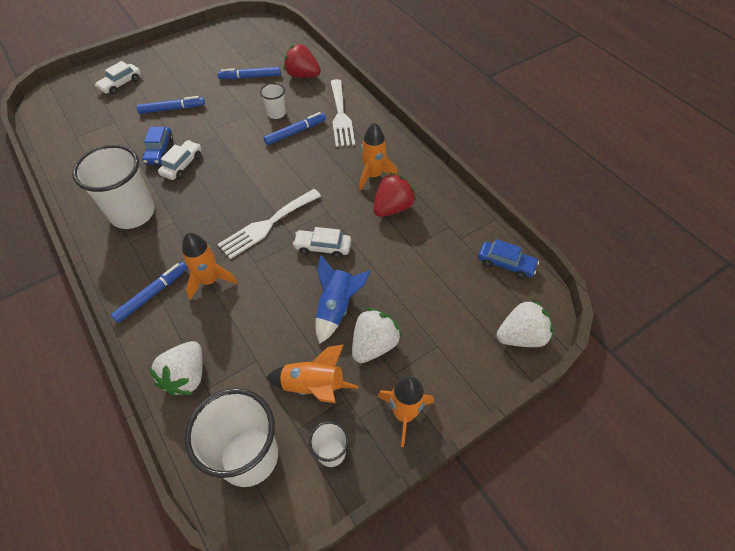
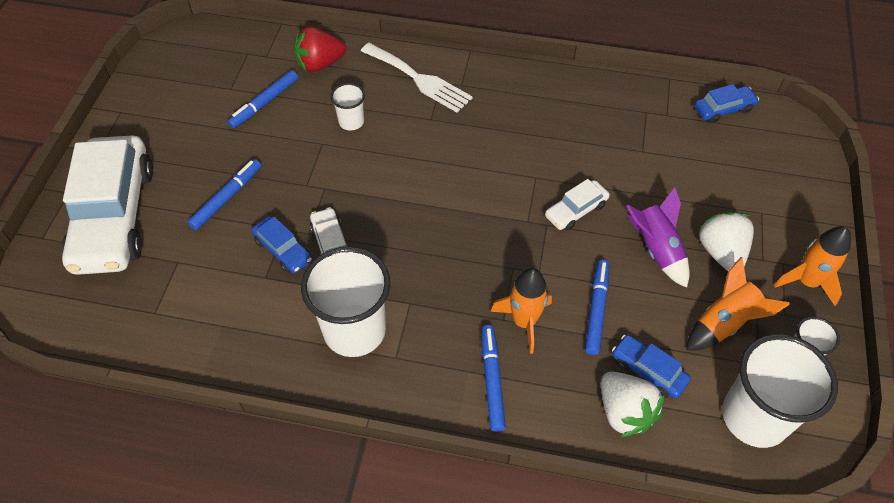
camera: 45 degrees left, 0 degrees up
(121, 84) = (114, 216): white car -> white car, size x2.31
(231, 368) = (648, 370): none -> blue car
(268, 224) = (501, 230): white fork -> none
(295, 132) = (398, 126): blue marker -> blue marker (596, 309)
(336, 308) = (656, 249): blue rocket -> purple rocket
(373, 175) = (528, 114): orange rocket -> none
(392, 208) = (583, 130): red strawberry -> none
(521, 336) = (801, 156): white strawberry -> none

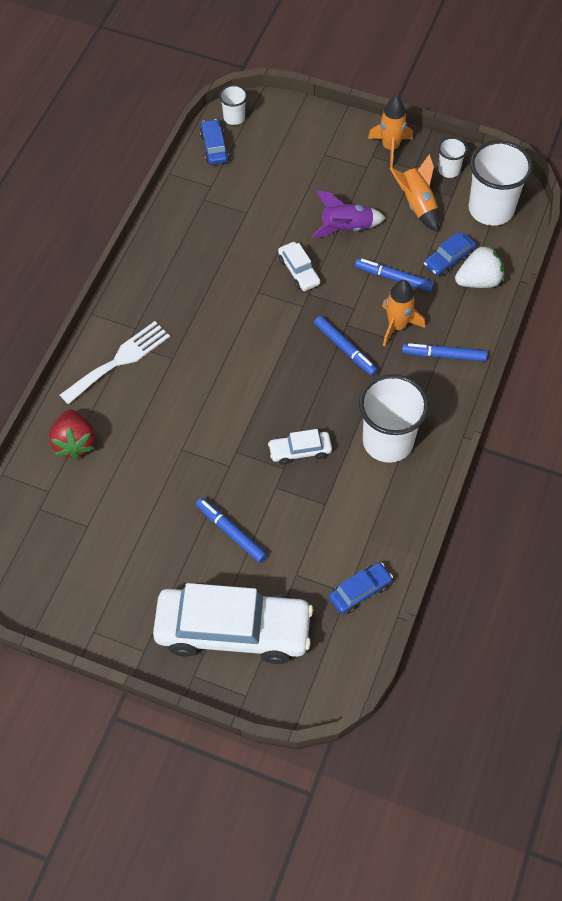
camera: 80 degrees left, 5 degrees up
(264, 103) = (116, 495): blue marker -> blue marker (345, 349)
(283, 250) = (299, 489): blue car -> blue car (360, 591)
(351, 122) = (160, 422): white cup -> white cup (234, 118)
(721, 252) = (356, 189): white strawberry -> none

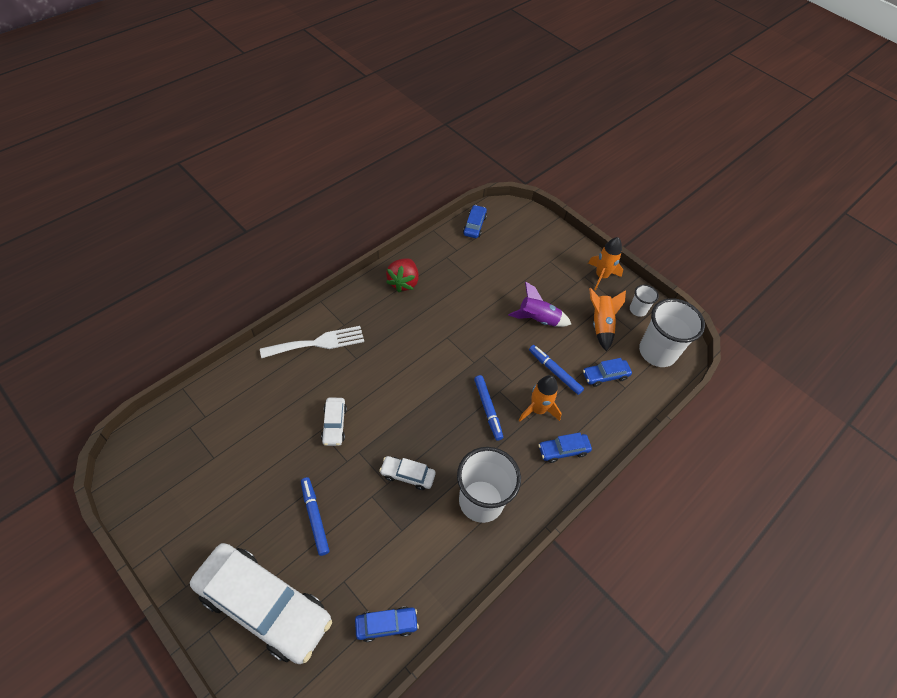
camera: 20 degrees right, 5 degrees down
(74, 443) = (247, 389): red strawberry -> red strawberry (403, 282)
(234, 118) = (499, 212): white cup -> none
(299, 271) = (485, 335): white car -> white car (334, 424)
(443, 355) = (563, 450): blue marker -> blue car
(478, 281) = (621, 403): white strawberry -> none

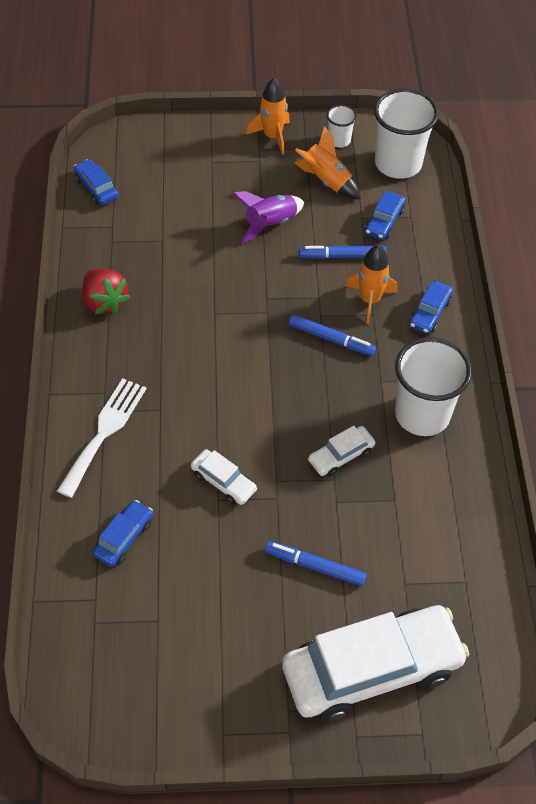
camera: 45 degrees left, 0 degrees up
(386, 625) = (477, 575): blue car -> blue car (124, 538)

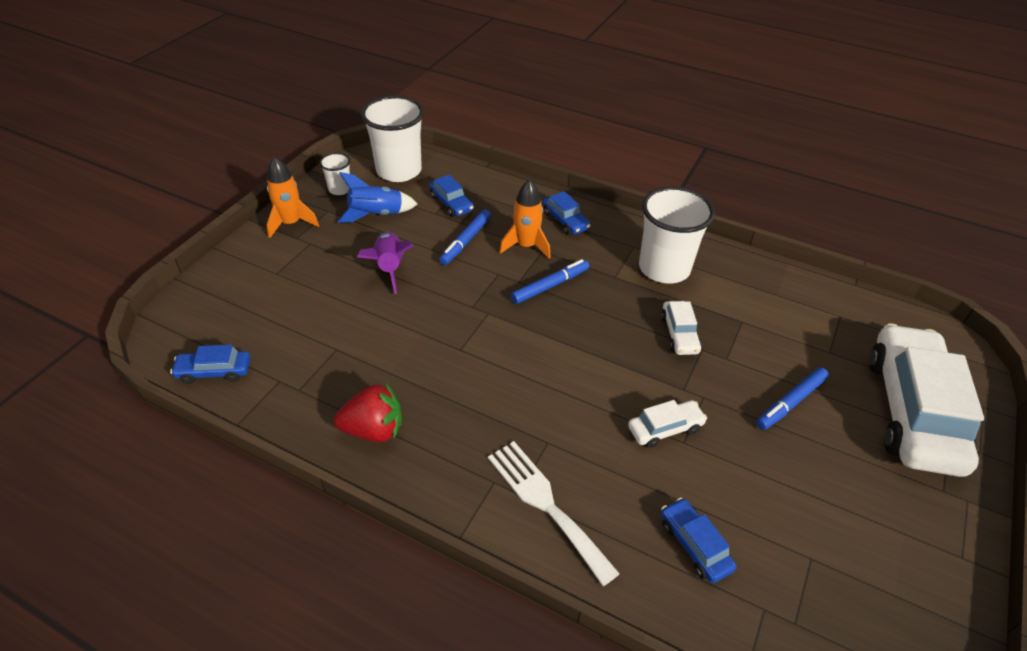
camera: 60 degrees left, 10 degrees down
(327, 181) = (376, 214): orange rocket -> blue rocket

